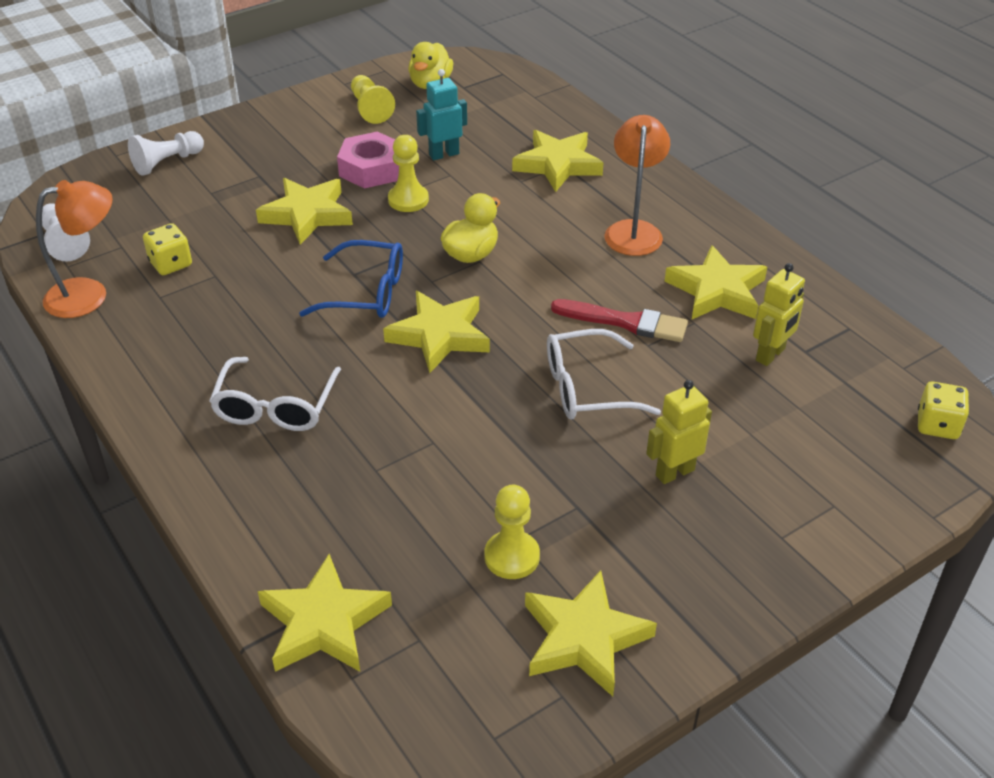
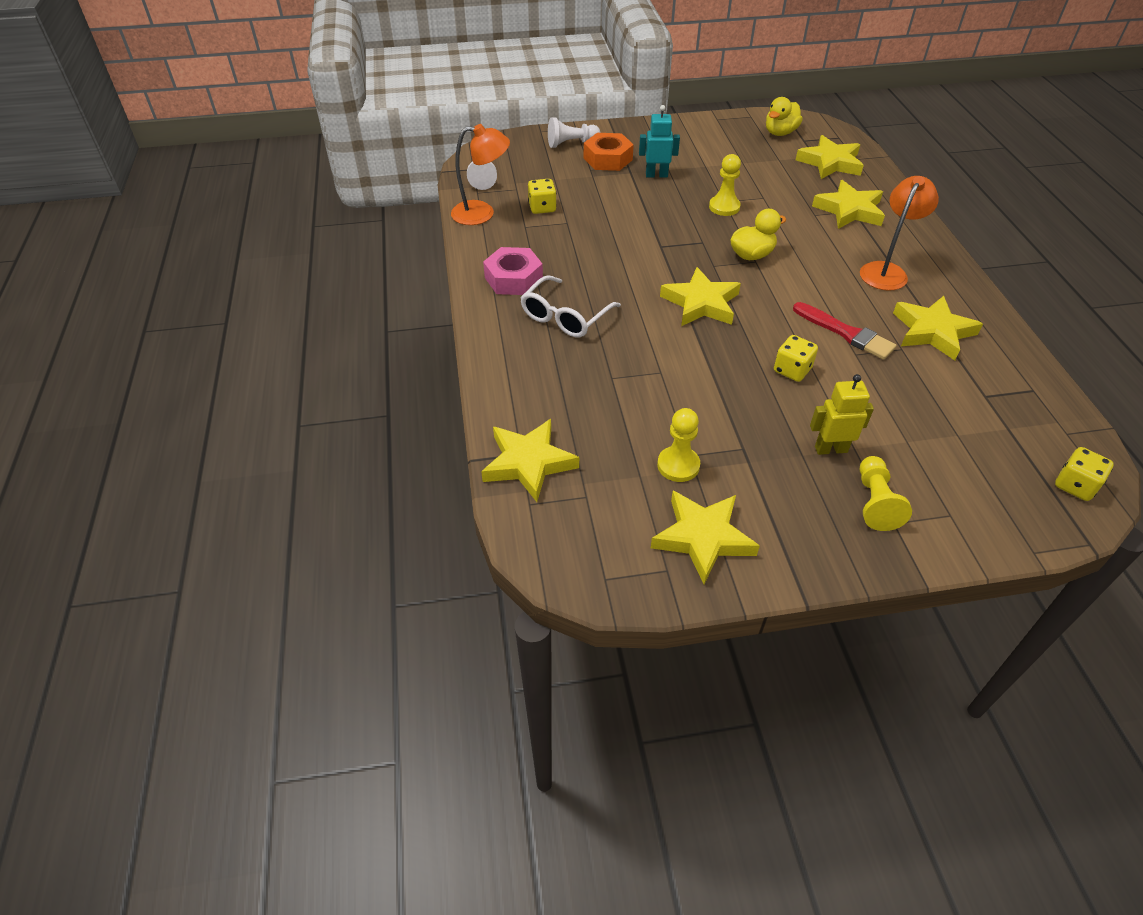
camera: 25 degrees right, 5 degrees up
(227, 172) = (608, 159): none -> orange nut
(307, 214) = (648, 199): yellow star -> yellow star (830, 163)
(366, 293) = (663, 261): blue glasses -> none
(370, 109) = (727, 140): yellow pawn -> yellow pawn (875, 502)
(371, 169) = (708, 180): pink nut -> pink nut (513, 278)
(444, 154) = (766, 183): turquoise robot -> turquoise robot (656, 175)
(586, 388) = (792, 370): white glasses -> yellow dice
(770, 355) = (954, 390): yellow robot -> none

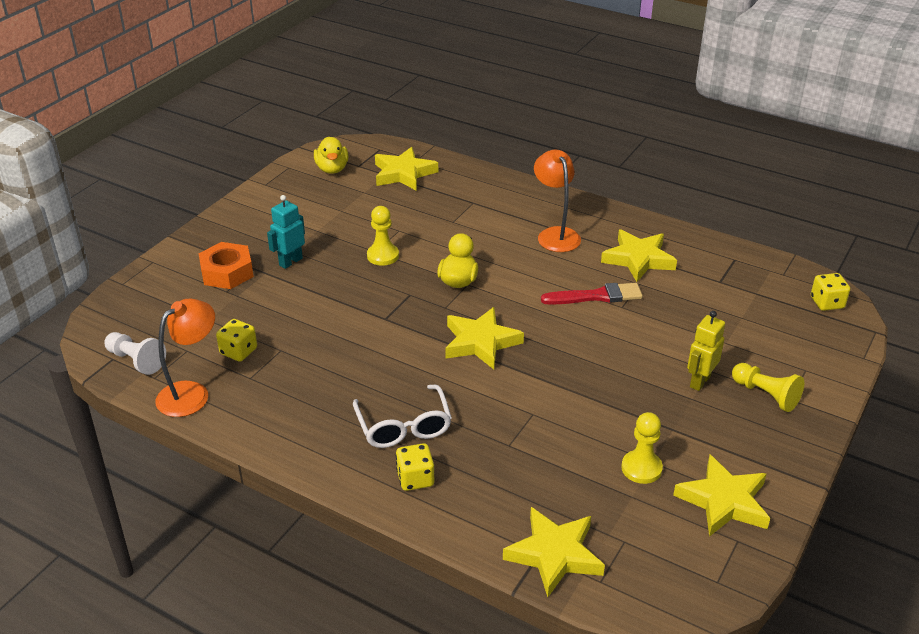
camera: 50 degrees left, 10 degrees down
(513, 278) = (313, 428): pink nut -> none
(571, 143) = (171, 278): white pawn -> none
(792, 370) = (605, 346): yellow dice -> yellow dice (415, 479)
(849, 210) = (470, 204): yellow star -> none

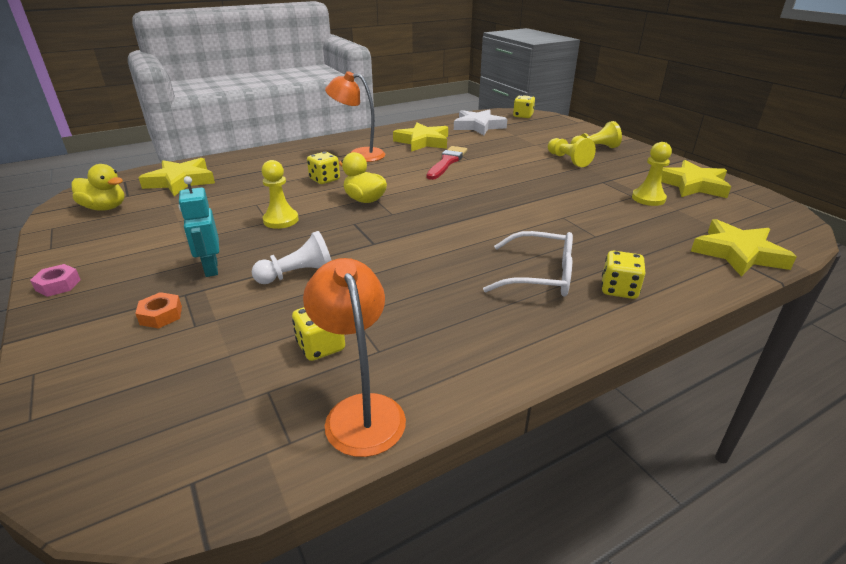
camera: 60 degrees left, 5 degrees down
(136, 361) = (230, 453): white pawn -> white pawn (298, 274)
(227, 272) = (161, 315): orange nut -> orange nut, size x0.54
(229, 215) = (58, 285): none -> pink nut
(478, 241) = (324, 179): none -> yellow dice
(480, 342) = (455, 212): yellow star -> none
(699, 381) = (568, 160): yellow robot -> yellow pawn
(739, 280) = (478, 126): none -> white star

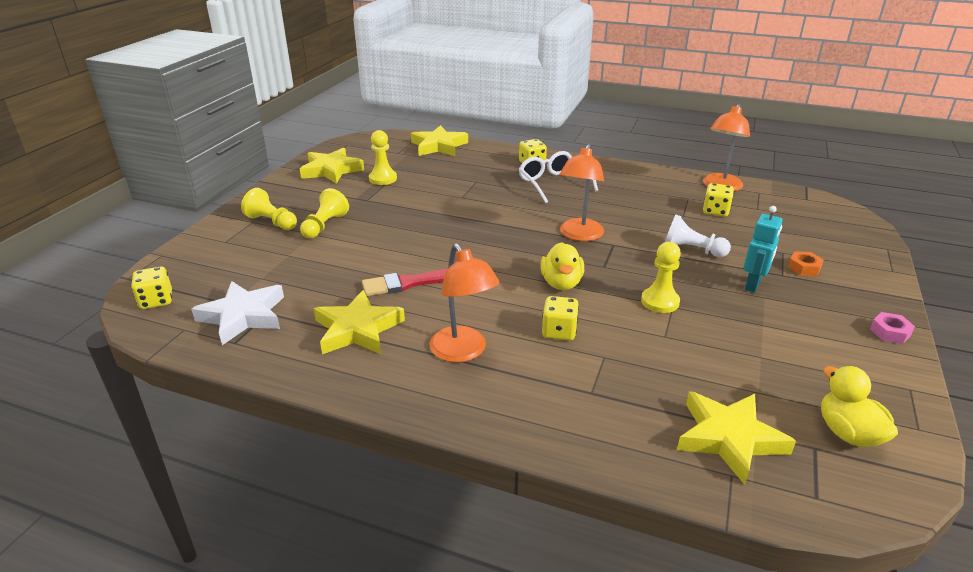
camera: 130 degrees left, 0 degrees up
(412, 236) = (579, 235): none -> orange lamp

